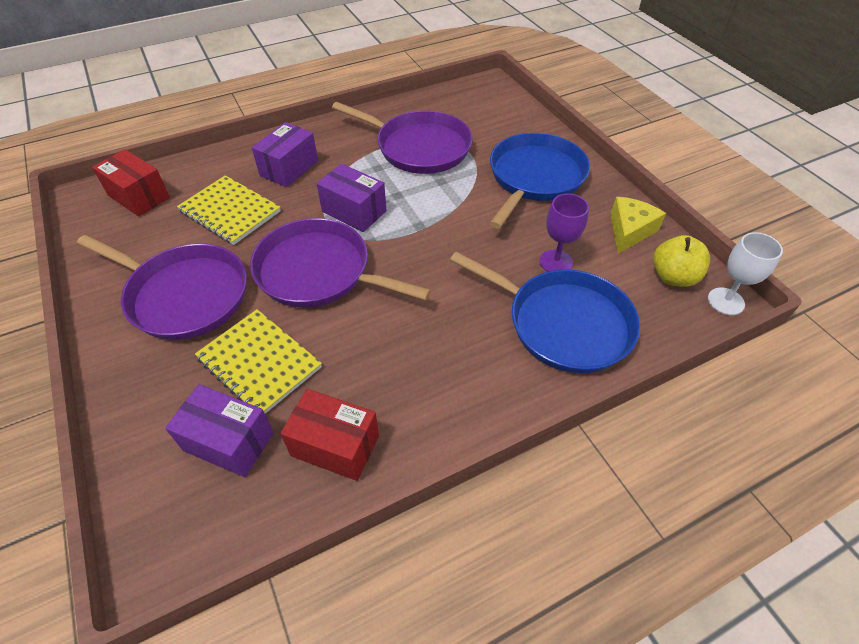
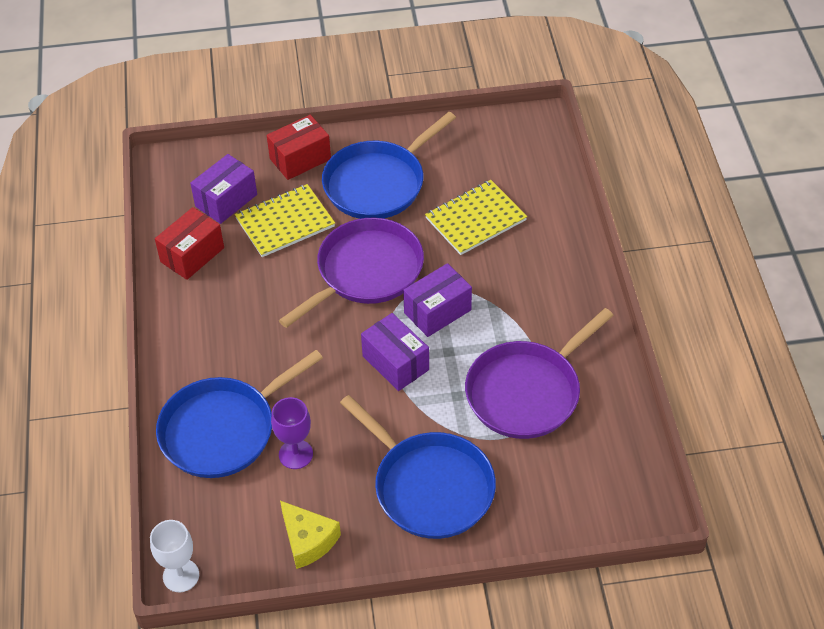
camera: 110 degrees right, 0 degrees up
(139, 196) = (524, 157): red box -> red box (300, 159)
(184, 295) = (378, 183): purple pan -> blue pan
(289, 168) = (529, 271): purple box -> purple box (395, 363)
(673, 277) = (230, 547): yellow apple -> none

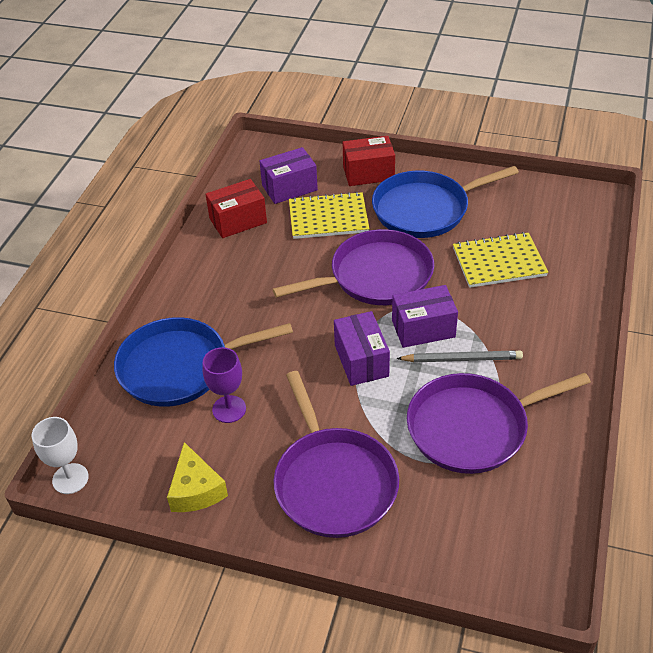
camera: 25 degrees right, 5 degrees down
(429, 486) = (333, 482): blue pan -> purple pan
(487, 330) = (461, 359): none -> grey pencil

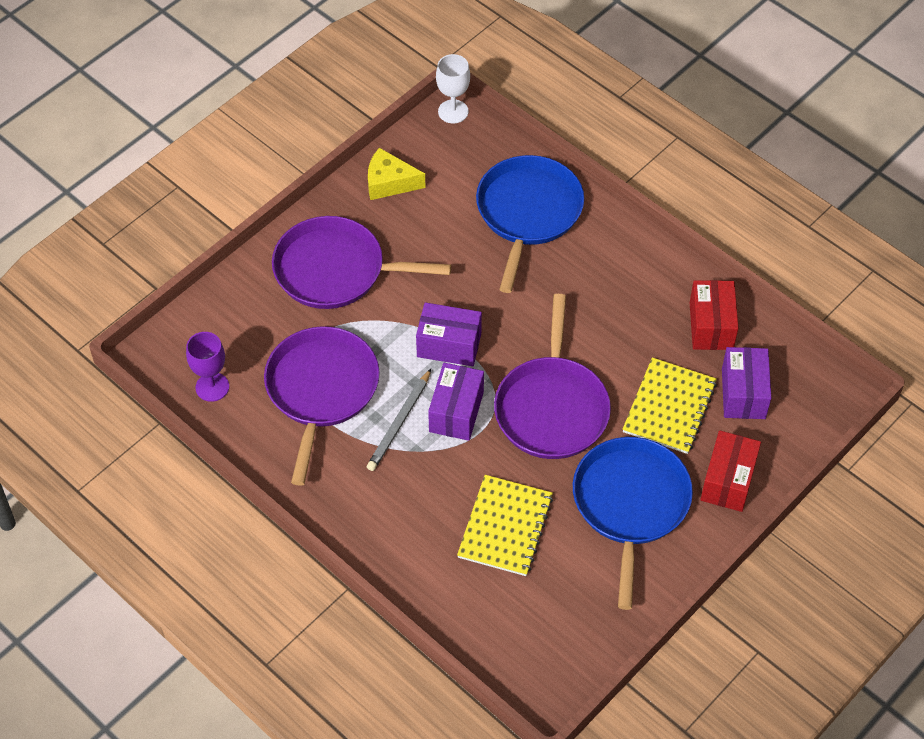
camera: 115 degrees right, 10 degrees up
(229, 409) = (456, 230): purple goblet -> purple goblet (212, 387)

